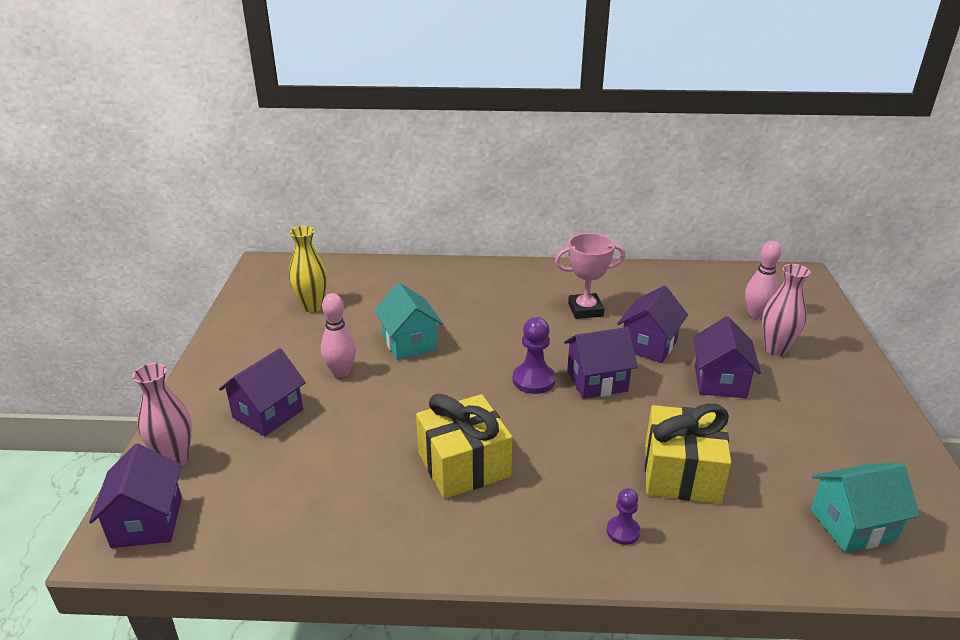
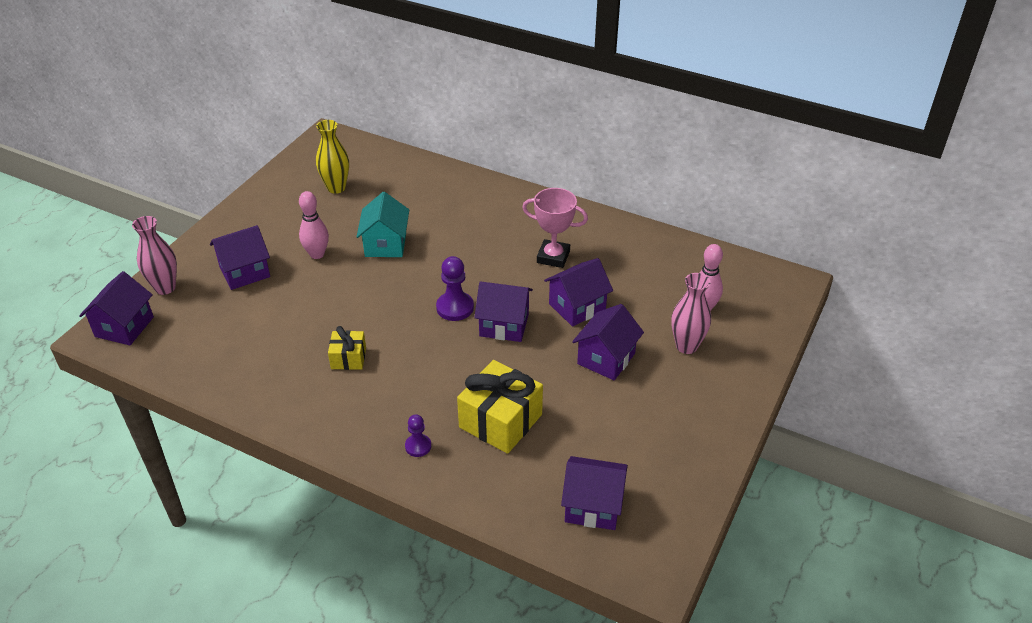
camera: 25 degrees right, 10 degrees up
(464, 465) = (348, 358): yellow gift -> yellow gift, size x0.55
(852, 525) = (593, 506): turquoise house -> purple house

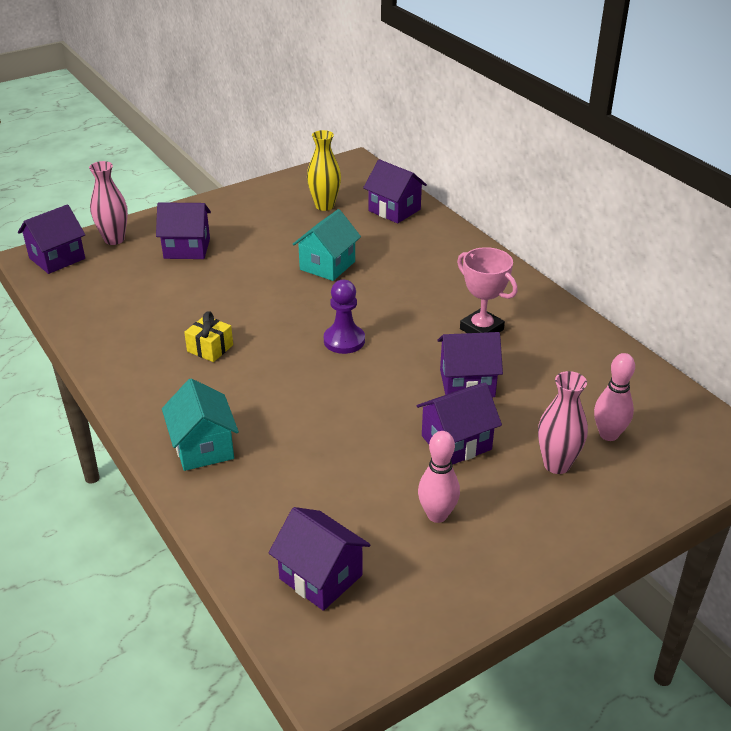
camera: 30 degrees right, 5 degrees down
(317, 254) = (259, 254): pink bowling pin -> pink bowling pin (437, 515)
(418, 446) = (203, 448): purple pawn -> turquoise house
(500, 421) = (299, 457): yellow gift -> none
(504, 325) = (378, 373): purple house -> purple house (394, 210)

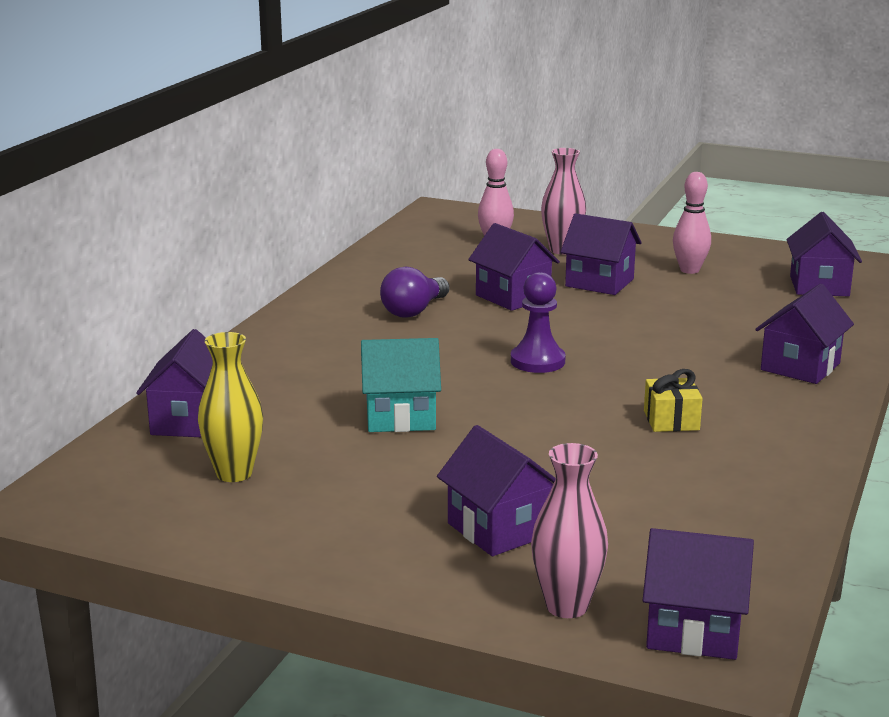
camera: 125 degrees left, 15 degrees down
(203, 448) = (800, 367): turquoise house -> purple house
(481, 329) = (414, 311): pink trophy -> purple light bulb

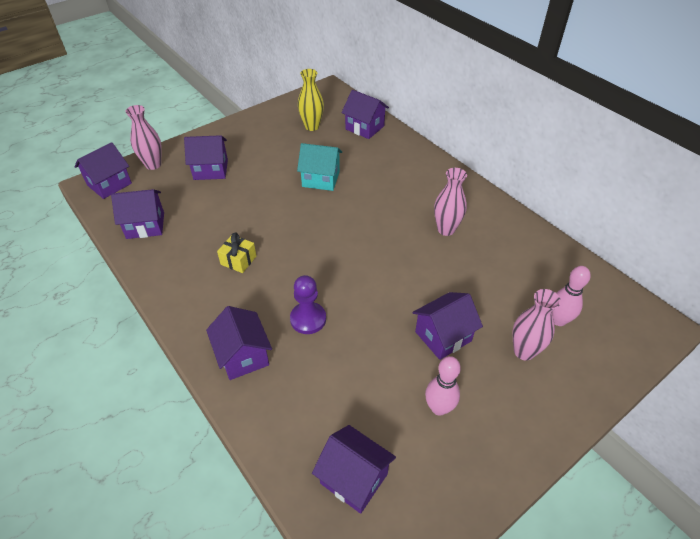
camera: 120 degrees right, 25 degrees up
(401, 417) = (321, 179): turquoise house -> turquoise house turned 75 degrees clockwise
(414, 311) = (446, 229): purple light bulb -> pink vase
(513, 297) = (443, 280): purple house -> purple house (145, 225)
(537, 361) = (342, 246): purple pawn -> purple pawn (308, 319)

